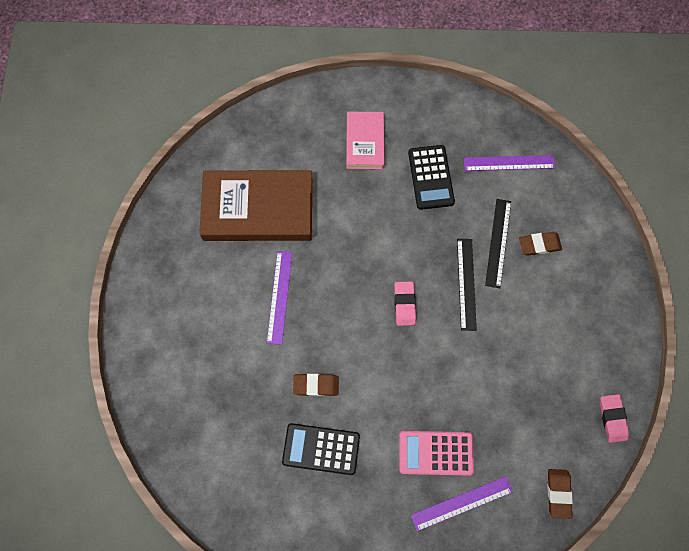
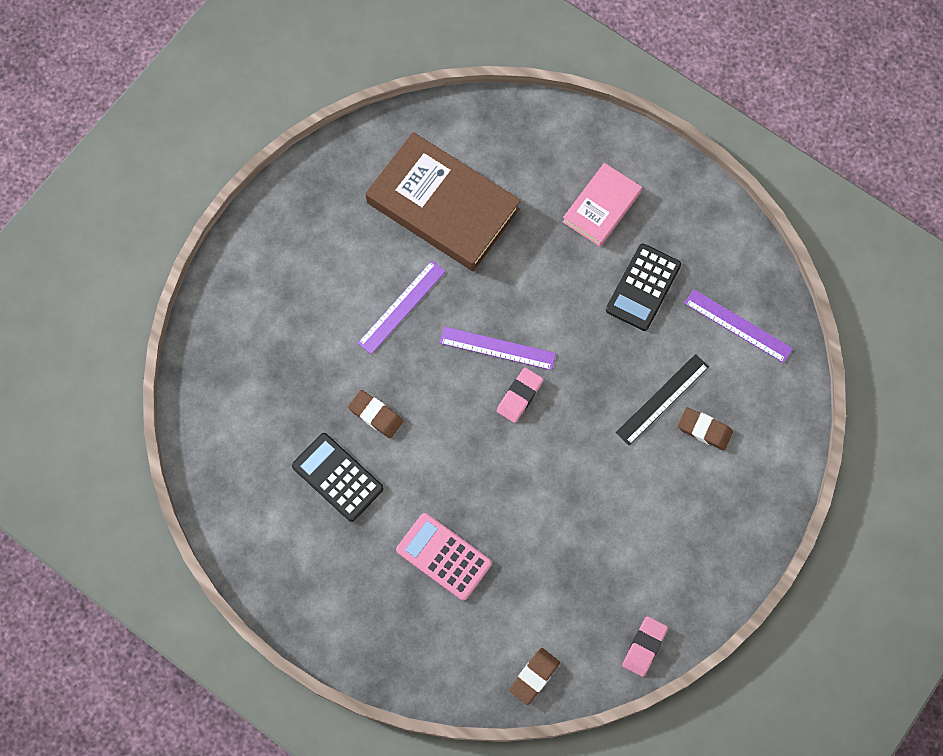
camera: 35 degrees right, 0 degrees up
(461, 503) = (434, 619): purple ruler -> purple ruler (497, 348)
(466, 284) = (598, 418): black ruler -> none

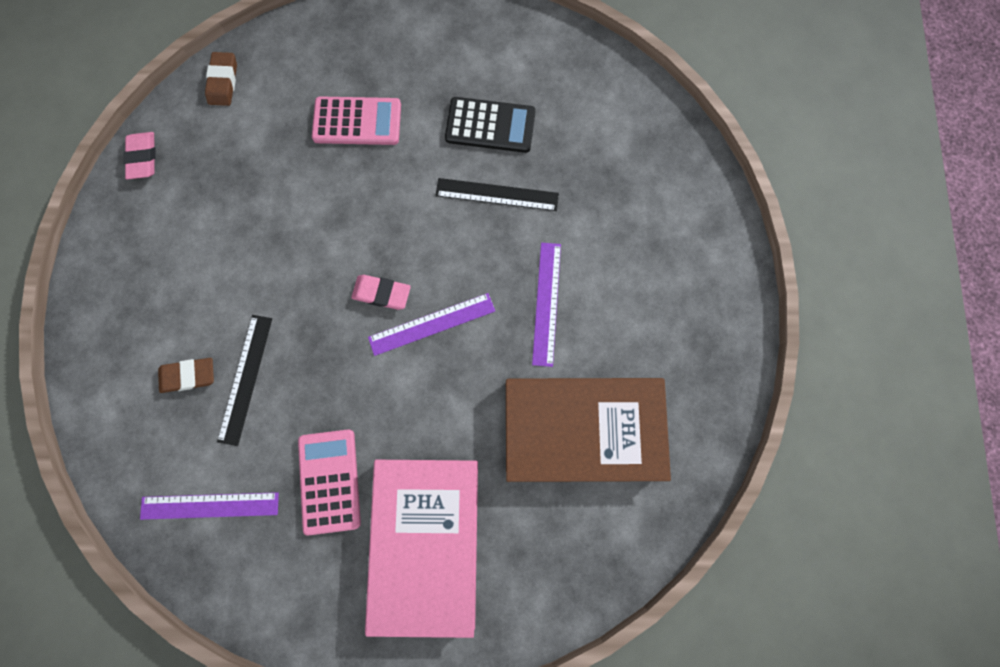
camera: 145 degrees right, 5 degrees up
(375, 415) = (497, 194): brown eraser -> black ruler
(519, 396) = (381, 293): pink eraser -> pink eraser turned 75 degrees counterclockwise
(601, 207) = (425, 542): pink book -> pink book, size x1.79
(643, 287) = (329, 481): black calculator -> pink calculator

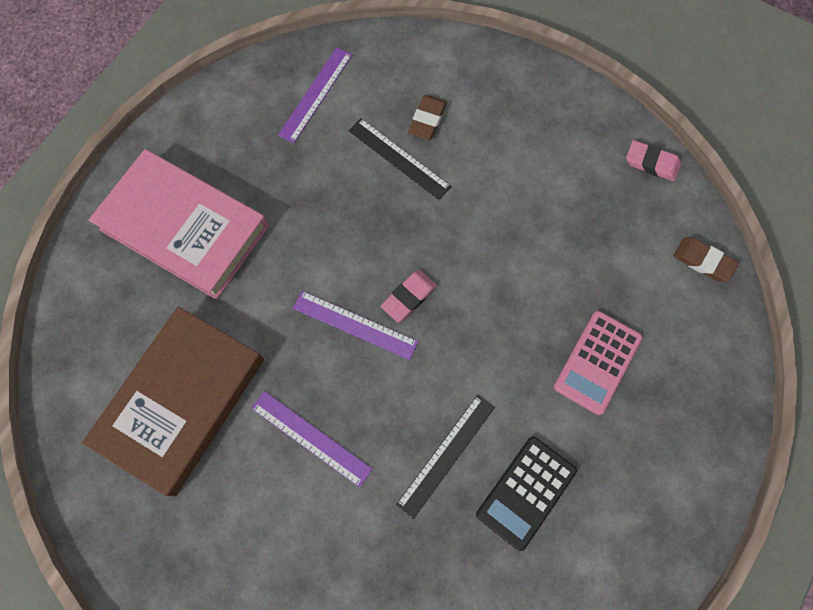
camera: 120 degrees right, 5 degrees down
(329, 481) = (277, 182): pink calculator -> none
(432, 324) = (355, 325): purple ruler -> purple ruler turned 75 degrees counterclockwise

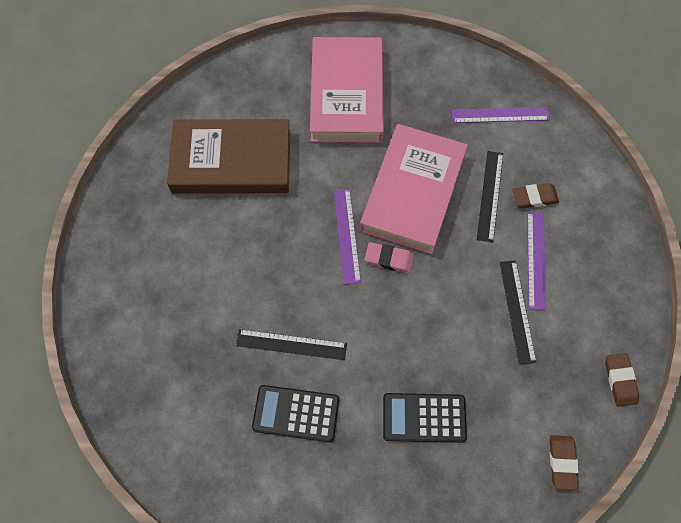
camera: 60 degrees right, 5 degrees down
(311, 438) = (253, 251): purple ruler -> purple ruler (536, 260)
(348, 229) = (413, 192): none -> pink book
(535, 209) = (517, 311): none -> black ruler
(597, 362) = (424, 418): pink calculator -> black calculator
(651, 163) = (620, 380): pink eraser -> brown eraser

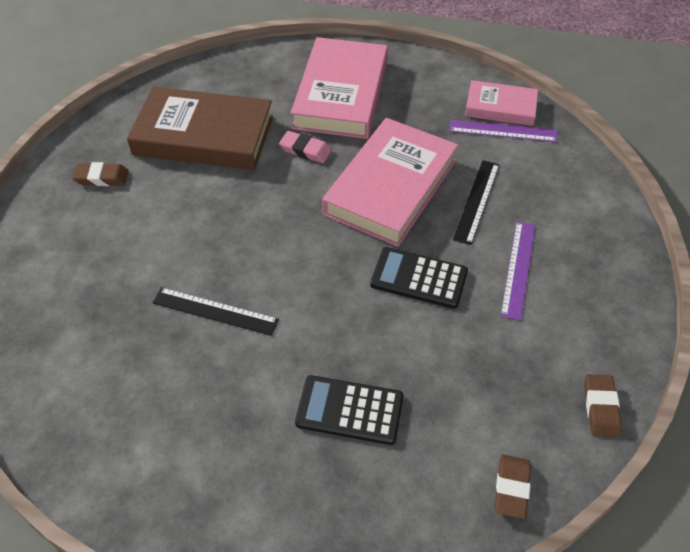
camera: 10 degrees right, 15 degrees down
(296, 413) = (199, 382): black calculator -> black calculator (419, 278)
(346, 235) = (307, 216): purple ruler -> none
(389, 259) = (348, 245): pink eraser -> pink eraser (305, 150)
(493, 88) = (500, 107): none -> pink book
(517, 311) = (486, 316): black ruler -> none
(534, 197) = (527, 209): brown eraser -> brown eraser (102, 177)

